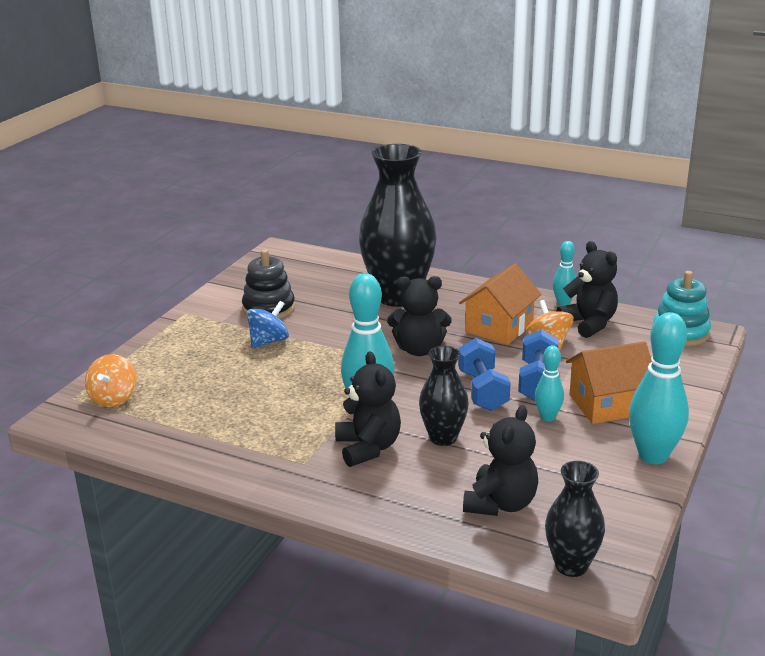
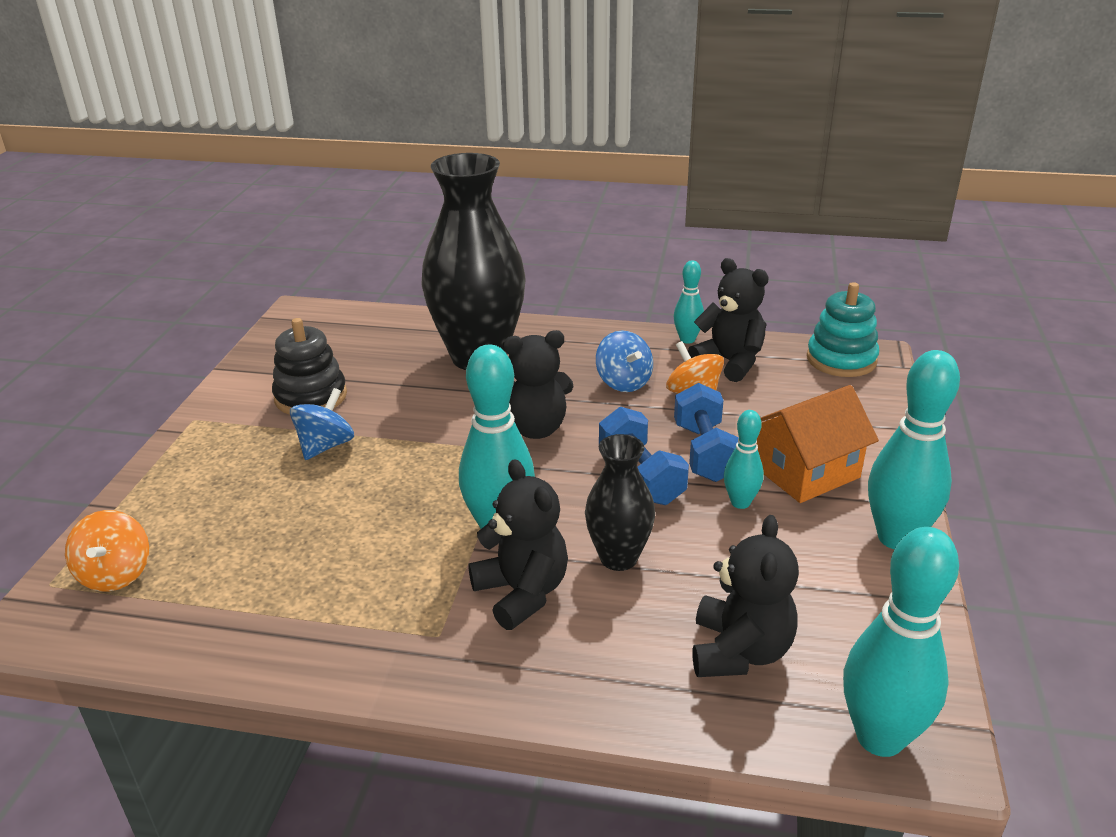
camera: 15 degrees left, 5 degrees up
(499, 327) = (623, 382): orange house -> blue spinning top
(571, 565) = (880, 737): black vase -> turquoise bowling pin

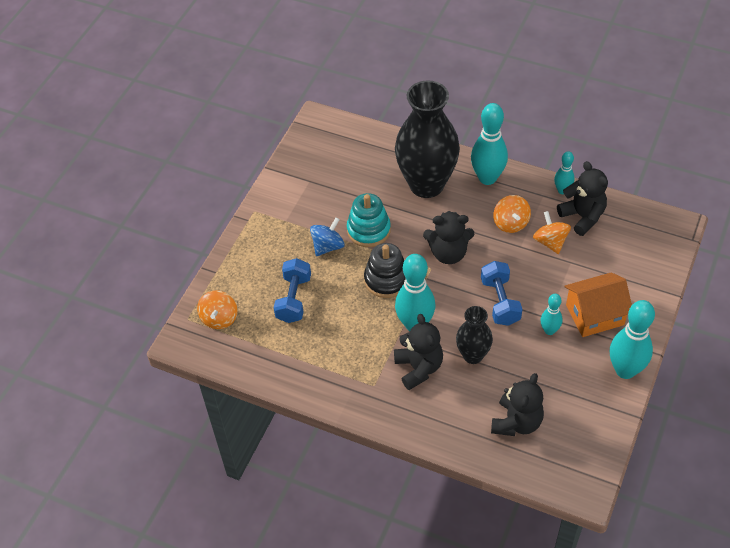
camera: 15 degrees right, 20 degrees up
(311, 397) = (321, 203): black stacking toy -> black stacking toy (386, 280)
(623, 382) = (511, 223): blue spinning top -> orange spinning top
(705, 452) = (542, 290): blue dumbbell -> blue dumbbell (294, 299)
(841, 359) = (655, 226): turquoise stacking toy -> turquoise stacking toy (368, 230)
(880, 737) = (565, 479): turquoise bowling pin -> turquoise bowling pin (487, 178)

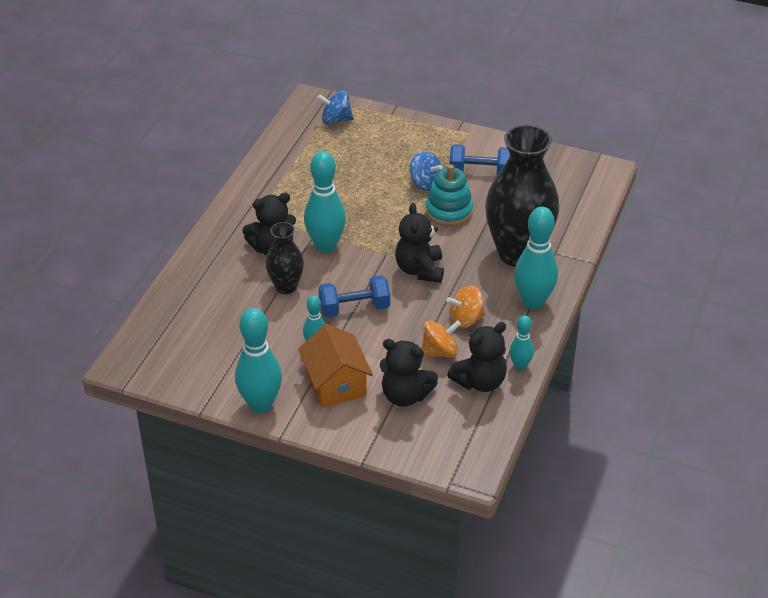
camera: 85 degrees right, 10 degrees down
(219, 318) = (336, 120): orange spinning top -> blue spinning top
(294, 299) = (358, 164): blue dumbbell -> blue dumbbell (480, 172)
(386, 280) = (383, 225): black stacking toy -> none
(516, 422) = (203, 317): black teddy bear -> black teddy bear (405, 395)

